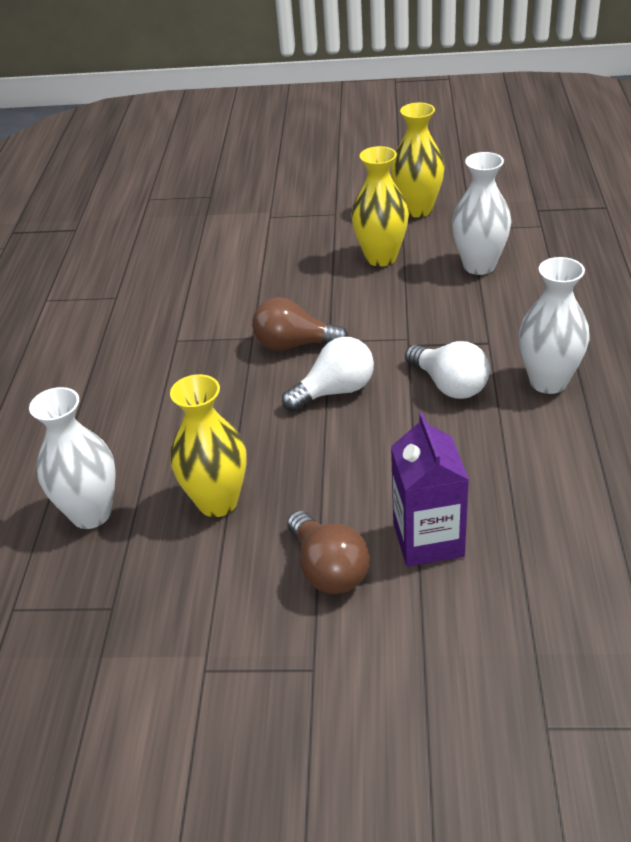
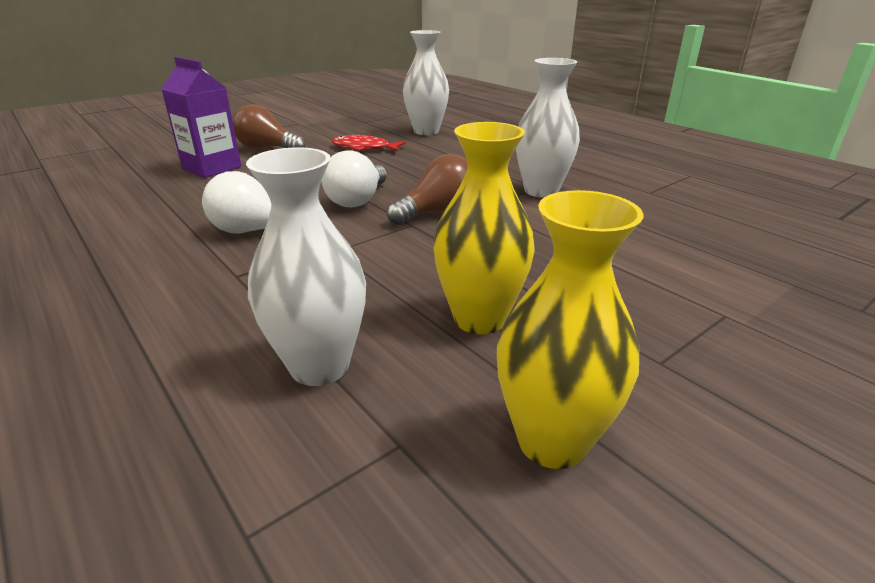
camera: 135 degrees right, 10 degrees down
(217, 502) = (364, 148): yellow vase -> red fish
(548, 382) = (144, 263): white vase -> white vase (541, 191)

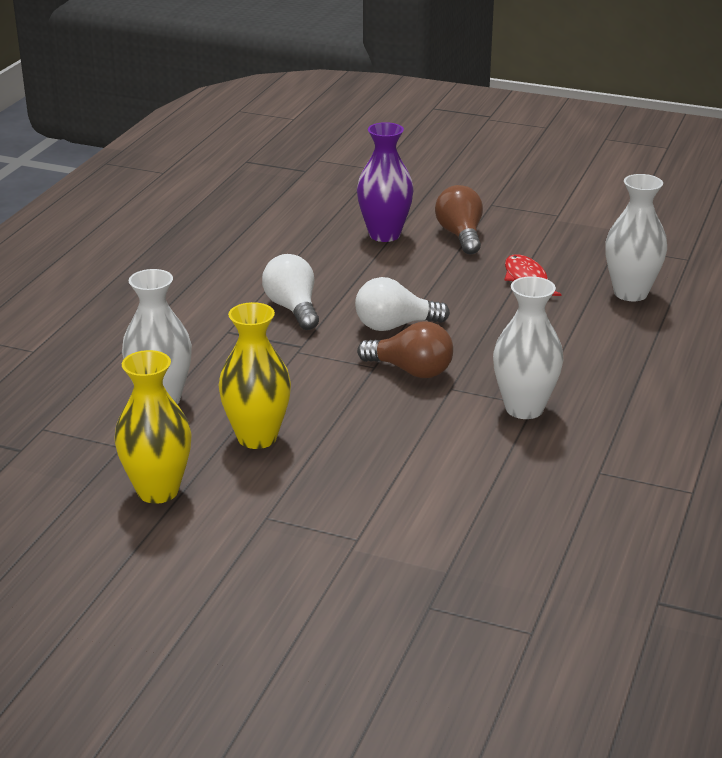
camera: 60 degrees right, 0 degrees up
(212, 168) = (384, 235): purple carton -> purple vase

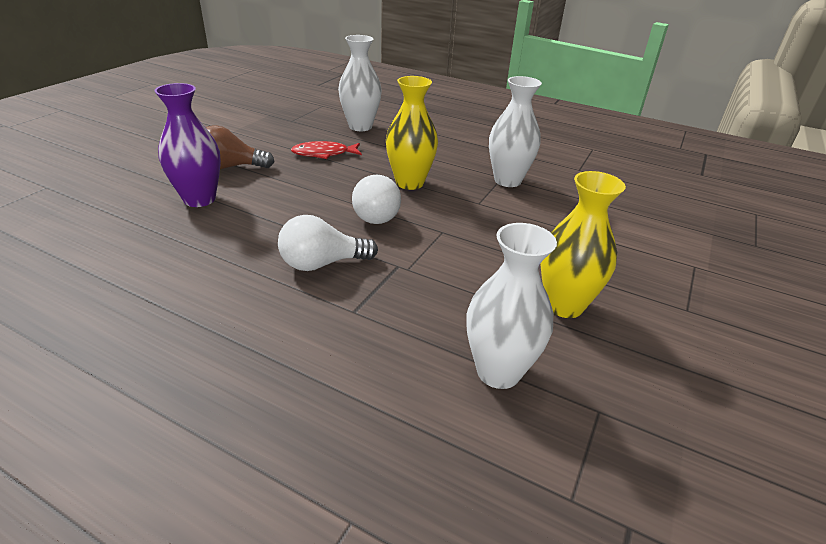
camera: 85 degrees left, 5 degrees up
(158, 491) = (675, 380): yellow vase -> yellow vase (409, 183)
(411, 371) = (452, 215): brown light bulb -> none

